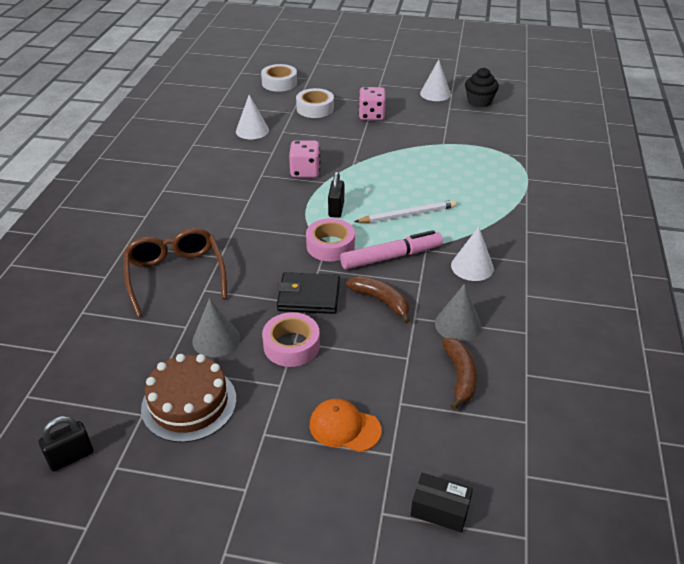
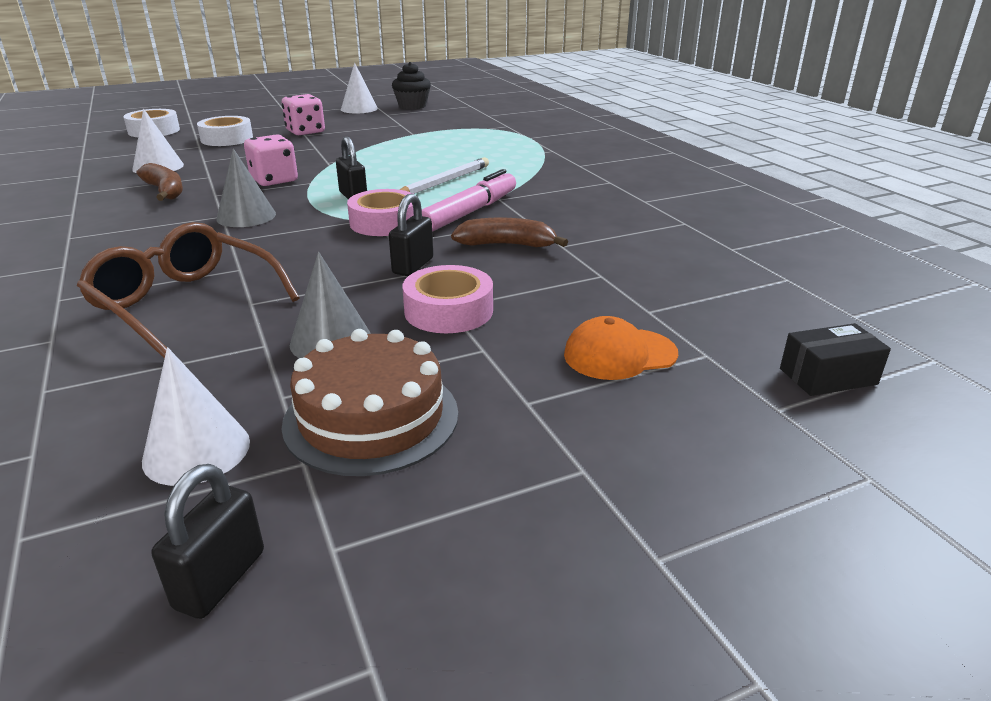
camera: 35 degrees left, 10 degrees down
(309, 296) = (413, 266): black wallet -> black padlock
(458, 325) = (614, 237): grey cone -> grey cone (246, 216)
(460, 376) = (675, 270): brown banana -> brown banana (165, 191)
(472, 266) = (565, 197): white cone -> white cone (196, 451)

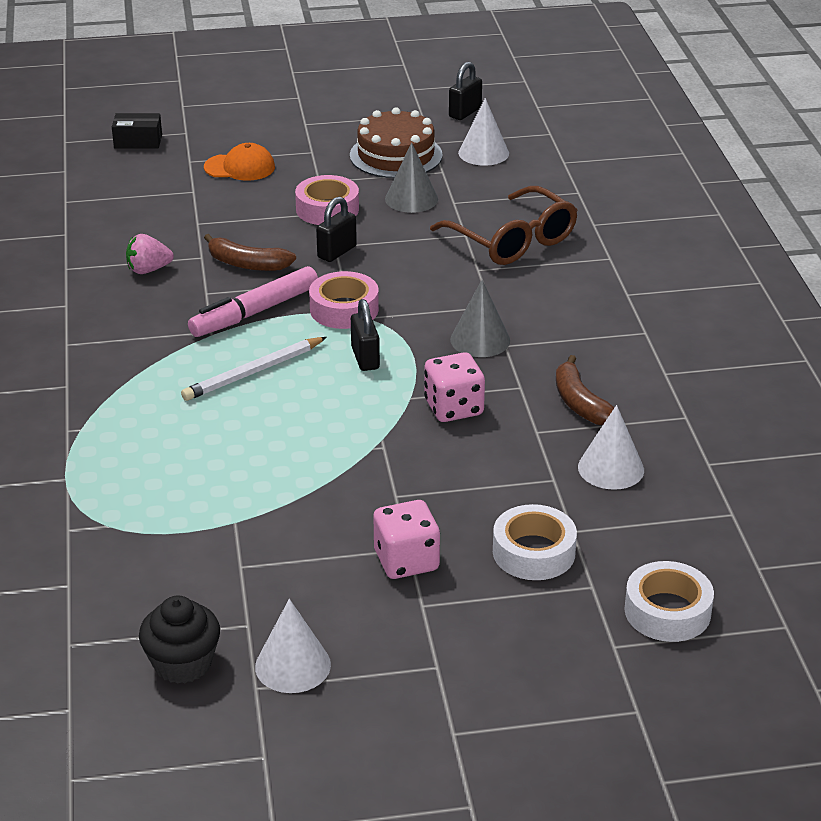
camera: 165 degrees left, 5 degrees up
(603, 230) = (148, 270): none -> pink strawberry

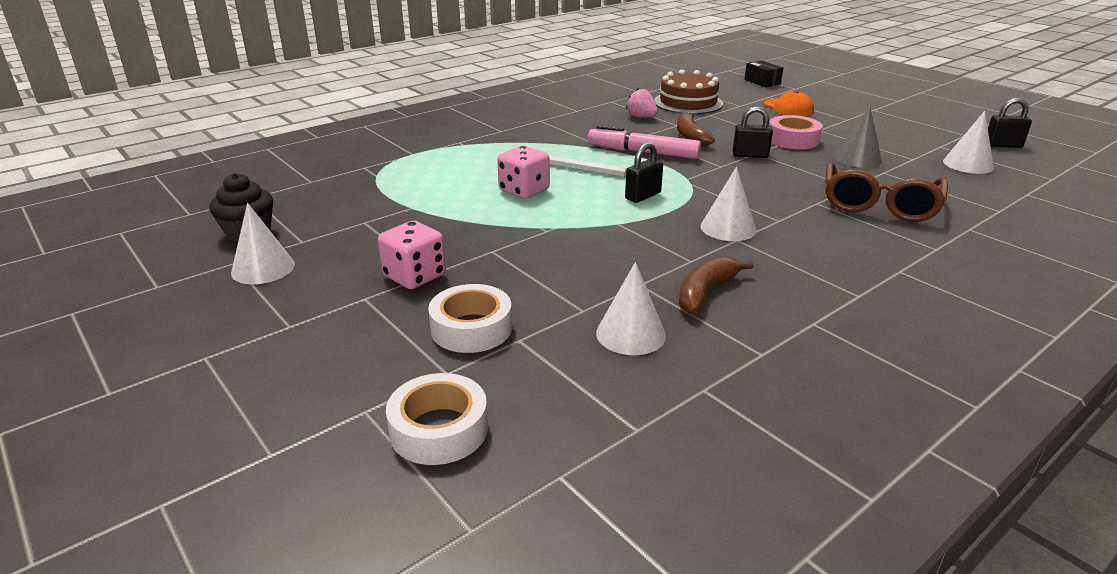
camera: 60 degrees right, 5 degrees down
(344, 309) = (689, 174): pink tape -> none
(396, 155) = (898, 140): brown cake -> brown cake (688, 102)
(453, 408) = (626, 242): pink dice -> pink dice (524, 191)
(480, 340) = (728, 228): grey cone -> white cone

